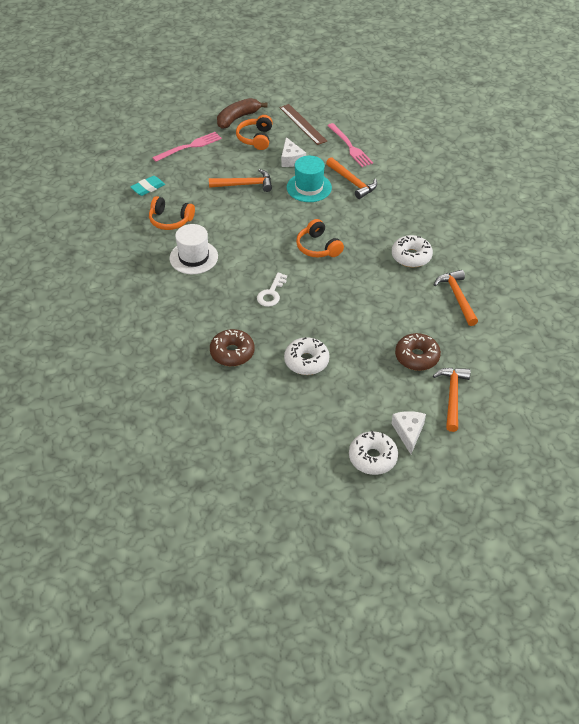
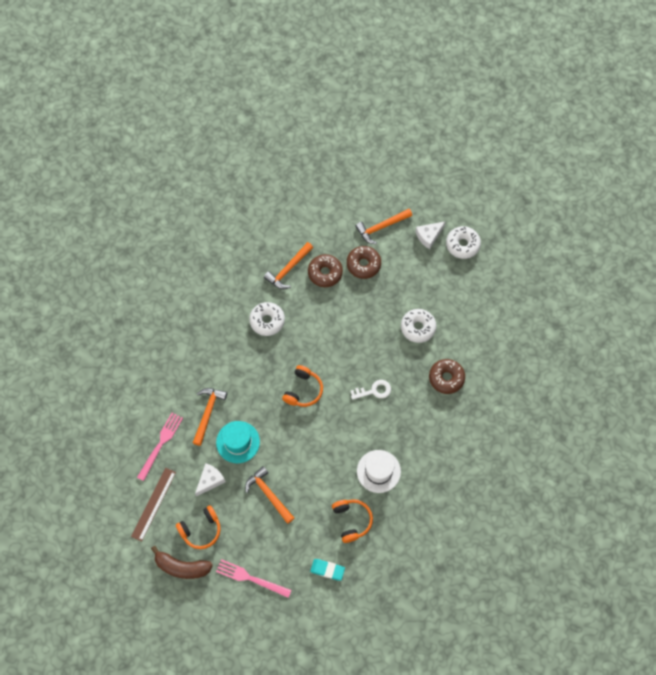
camera: 125 degrees left, 20 degrees up
(431, 322) = (325, 273): none -> brown donut

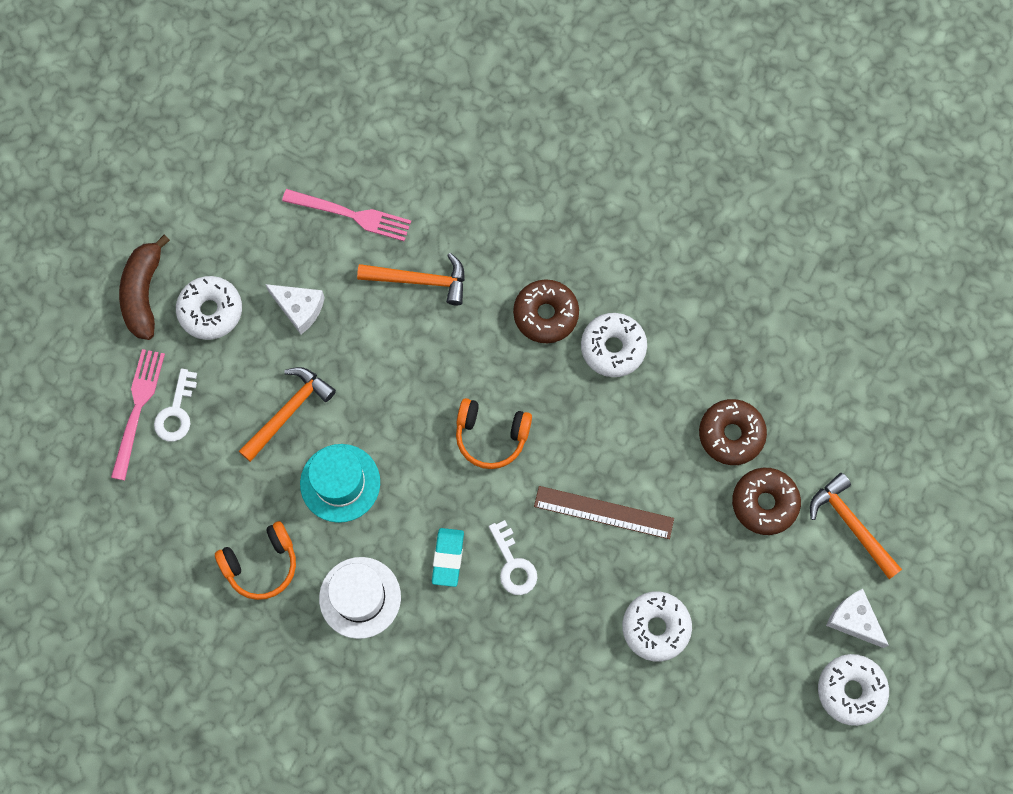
camera: 80 degrees right, 5 degrees up
(153, 504) = (245, 225): brown ruler -> brown ruler (603, 512)
(201, 530) = (211, 311): orange headphones -> white donut
(238, 442) = (375, 341): turquoise hat -> turquoise hat (340, 483)
(257, 556) = (176, 412): none -> white key
(288, 269) = (724, 367): orange hammer -> none
(327, 570) = (168, 536): turquoise eraser -> turquoise eraser (448, 558)
(446, 378) = (563, 697): brown donut -> brown donut (545, 314)

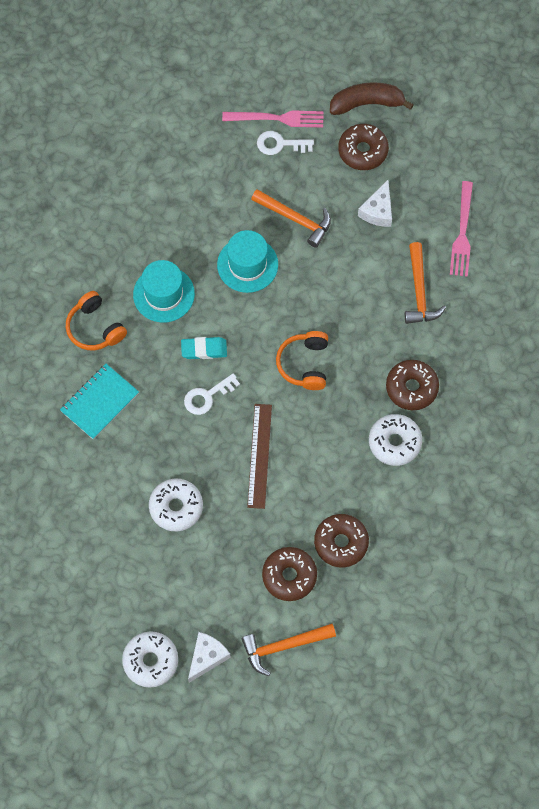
camera: 80 degrees right, 5 degrees down
(211, 311) = (363, 151): white donut -> brown donut
(261, 564) = (177, 223): orange headphones -> orange headphones (95, 328)
(360, 597) = (163, 294): white hat -> turquoise hat
(497, 705) = (99, 402): none -> turquoise notebook
(851, 525) = (284, 646): orange hammer -> orange hammer turned 150 degrees counterclockwise

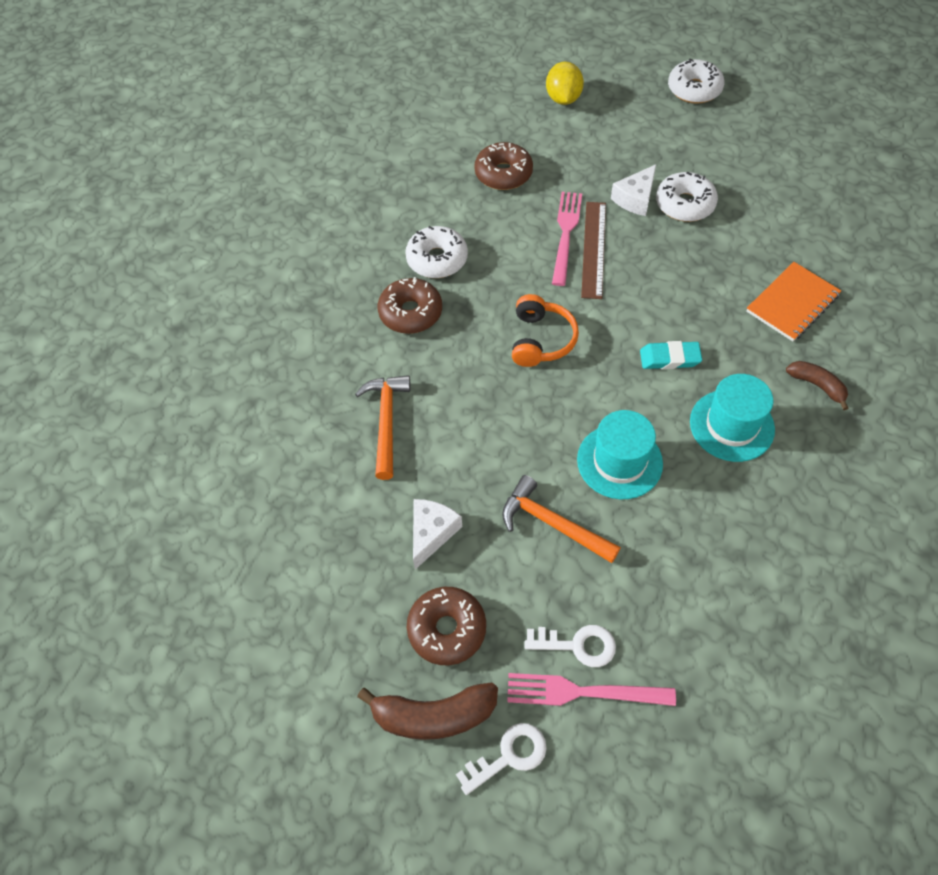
camera: 175 degrees left, 10 degrees down
(95, 328) = (817, 385): orange headphones -> brown banana
(99, 402) = (792, 303): turquoise notebook -> orange notebook
(207, 396) = (660, 307): white key -> white key (509, 755)
(207, 657) = (639, 92): white cheese -> white cheese (635, 198)
(284, 646) = (563, 99): orange hammer -> yellow lemon
(289, 576) = (558, 148): brown donut -> none
(462, 234) = (315, 497): pink fork -> pink fork (566, 233)

